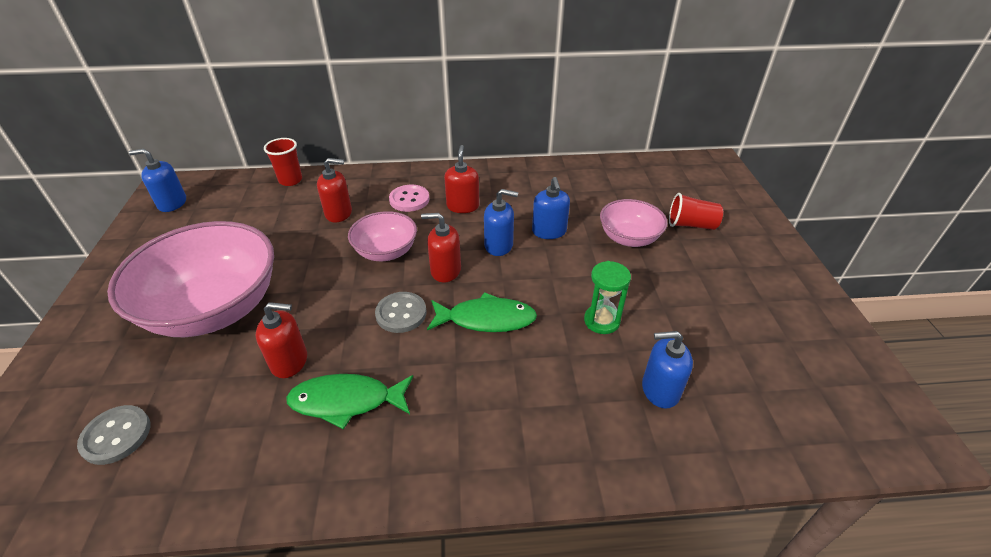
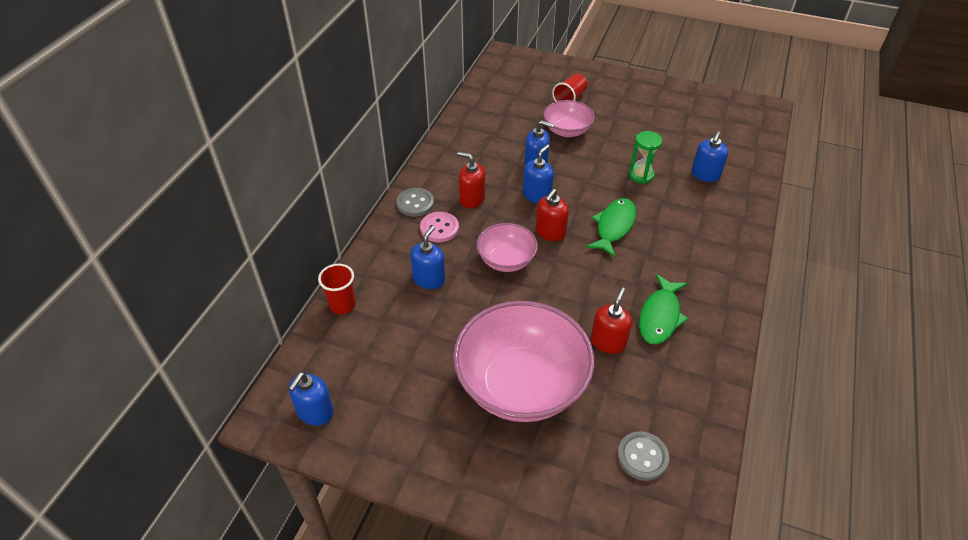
camera: 65 degrees left, 5 degrees up
(339, 213) = (429, 279): red soap dispenser -> blue soap dispenser
(401, 313) = (586, 269): grey button -> grey button (415, 203)

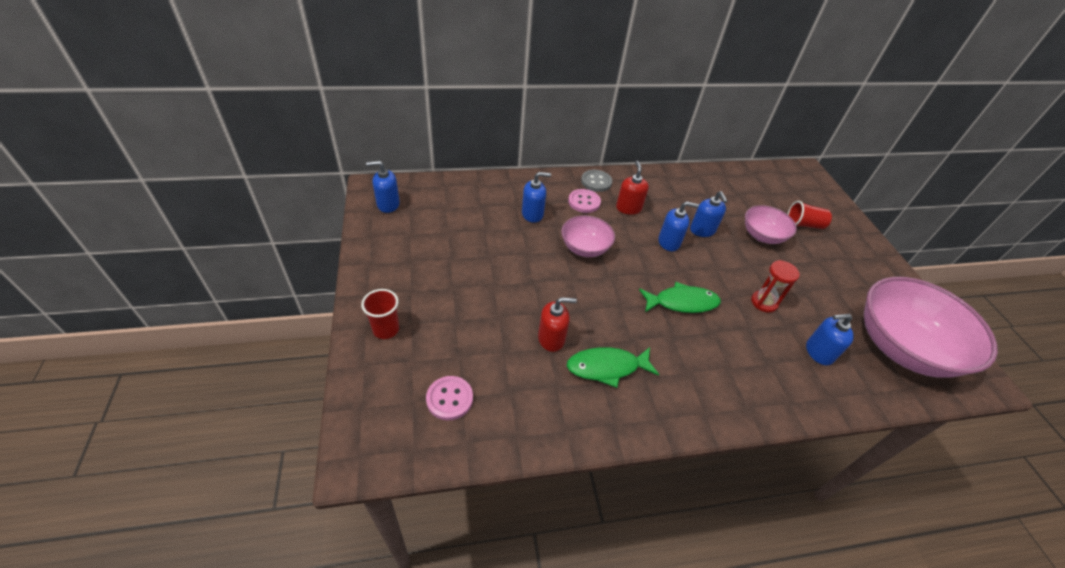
camera: 55 degrees right, 0 degrees up
(342, 305) = (478, 183): red cup -> red cup (386, 329)
(521, 385) = (472, 297): pink bowl -> pink bowl (901, 347)
(550, 232) = (637, 263): red soap dispenser -> none
(641, 175) = (764, 302): green hourglass -> red hourglass
(642, 457) = (449, 399): grey button -> pink button

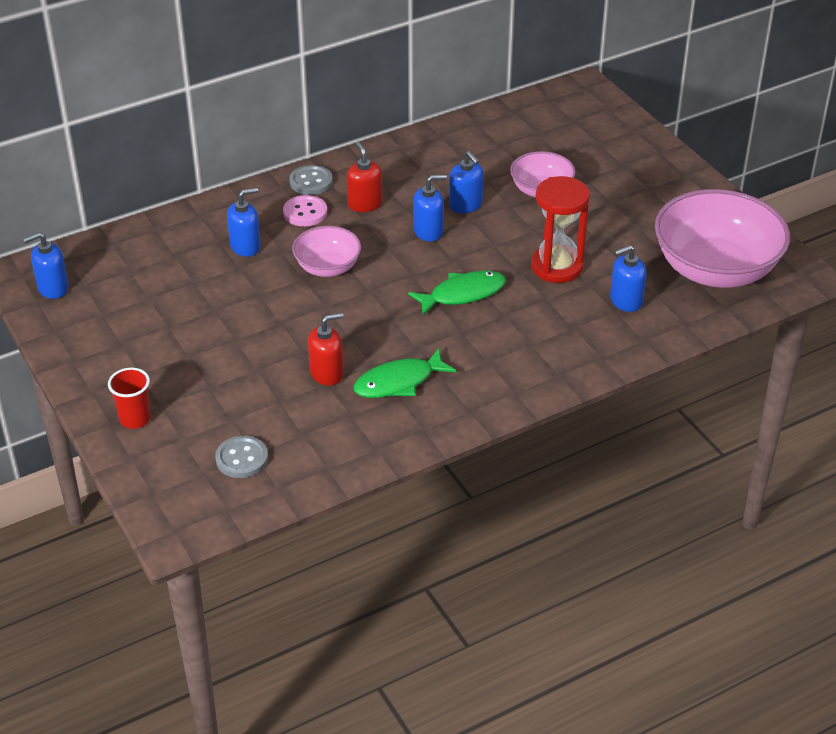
camera: 15 degrees left, 5 degrees down
(449, 399) = (242, 459): pink button -> grey button
(764, 302) = (557, 267): red hourglass -> red hourglass, size x1.61
(803, 225) = (590, 162): red cup -> none

